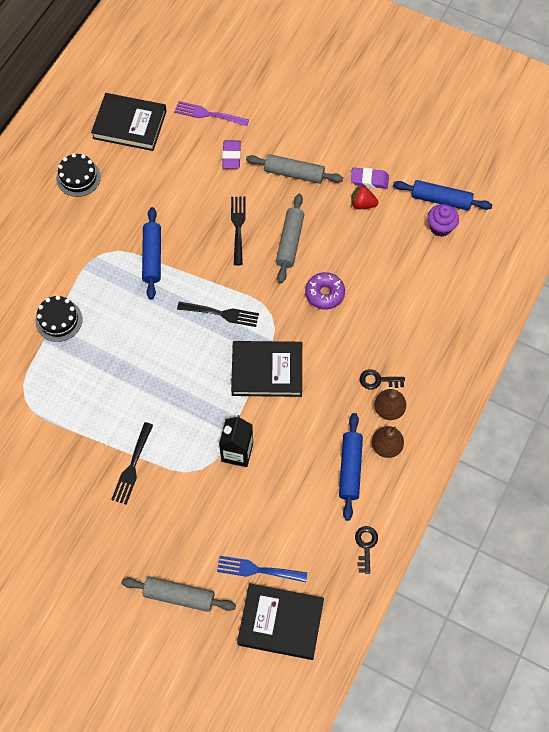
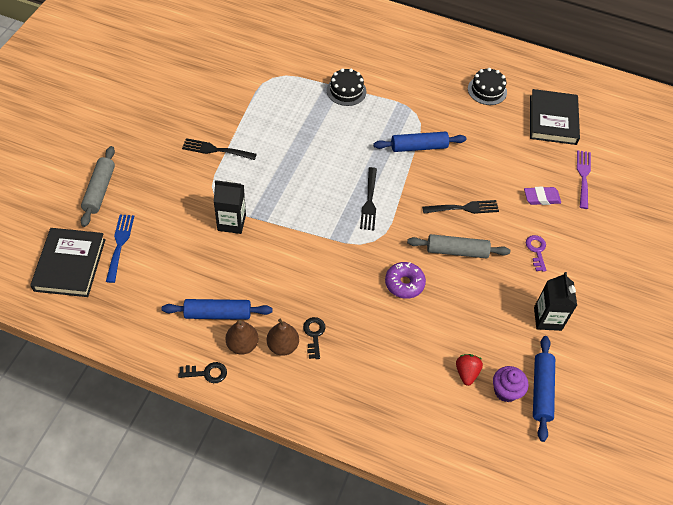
camera: 80 degrees right, 10 degrees down
(267, 371) = (315, 240): black book -> none
(294, 173) = (536, 250): grey rolling pin -> purple key
(362, 204) = (516, 313): red strawberry -> red strawberry (466, 373)
(365, 545) = (139, 330): black key -> black key (207, 373)
(369, 180) = (547, 318): purple eraser -> black carton

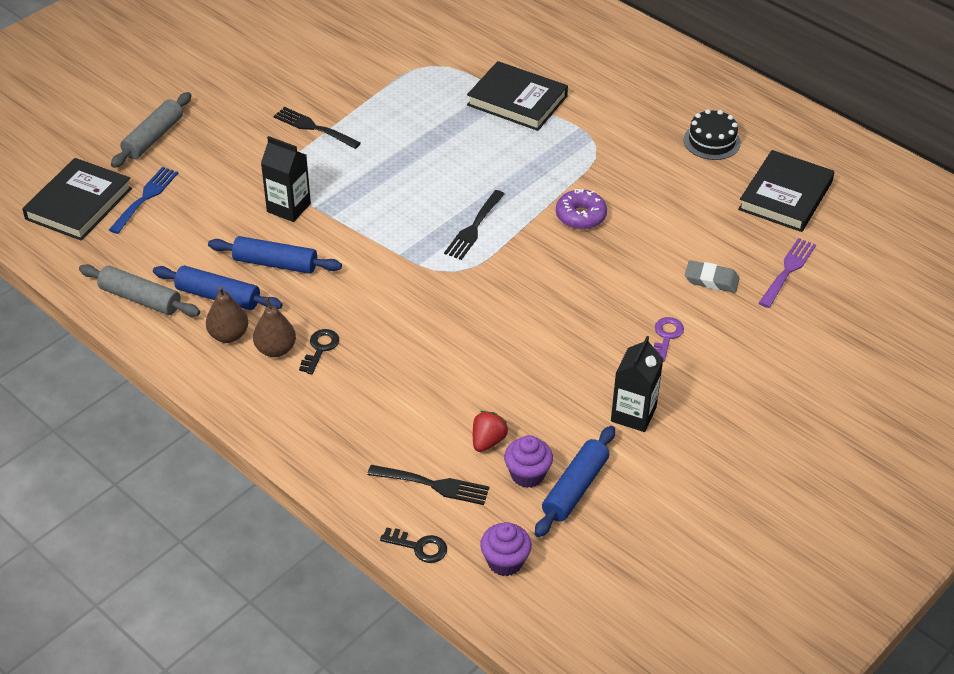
camera: 25 degrees right, 10 degrees down
(207, 373) = (171, 351): black key -> black key (419, 547)
(346, 91) = (517, 100): black cake -> black book
(404, 283) = (465, 326): purple donut -> purple donut (580, 216)
(419, 147) = (576, 184): blue rolling pin -> blue rolling pin (275, 263)
(457, 251) = (557, 309): grey rolling pin -> grey rolling pin (140, 299)
(464, 208) = (596, 265): black fork -> black fork (434, 485)
(527, 467) = (505, 562): none -> purple cupcake
(541, 198) = (711, 280): purple eraser -> grey eraser

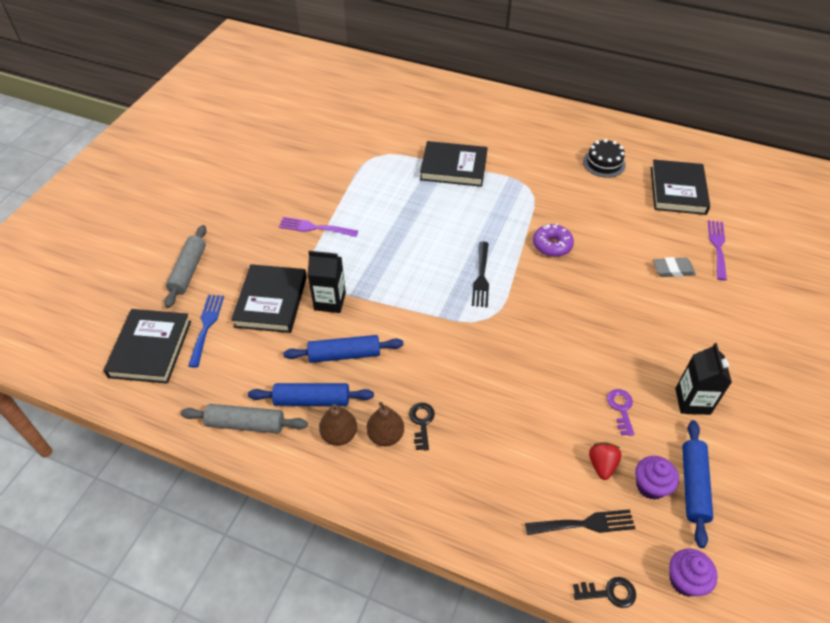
camera: 20 degrees left, 5 degrees up
(225, 191) = (271, 301): none -> black book
(313, 127) = (314, 228): black fork -> purple fork
(666, 336) = (672, 326): purple key -> purple key (621, 408)

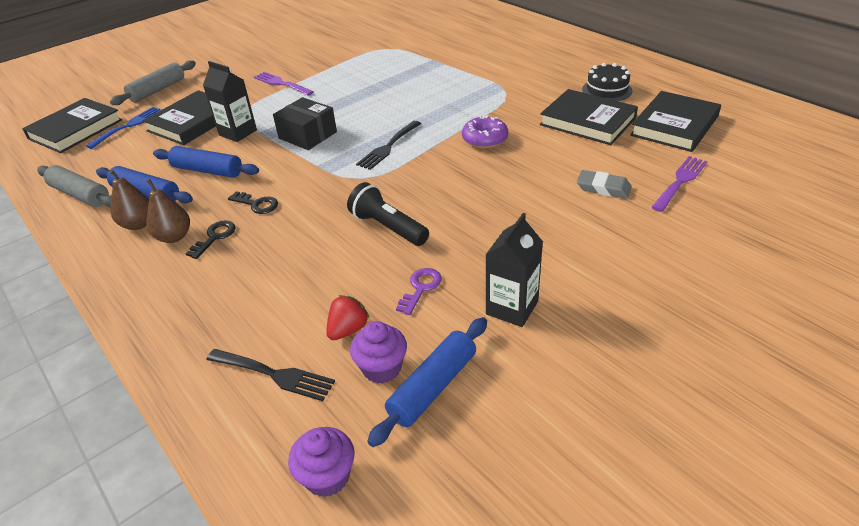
camera: 30 degrees right, 10 degrees down
(399, 285) = (308, 135): none -> black box
(453, 167) = (447, 67): black book -> black book (587, 121)
(551, 361) = (388, 227): none -> black flashlight
(609, 592) = (232, 449): black key -> black key (257, 204)

